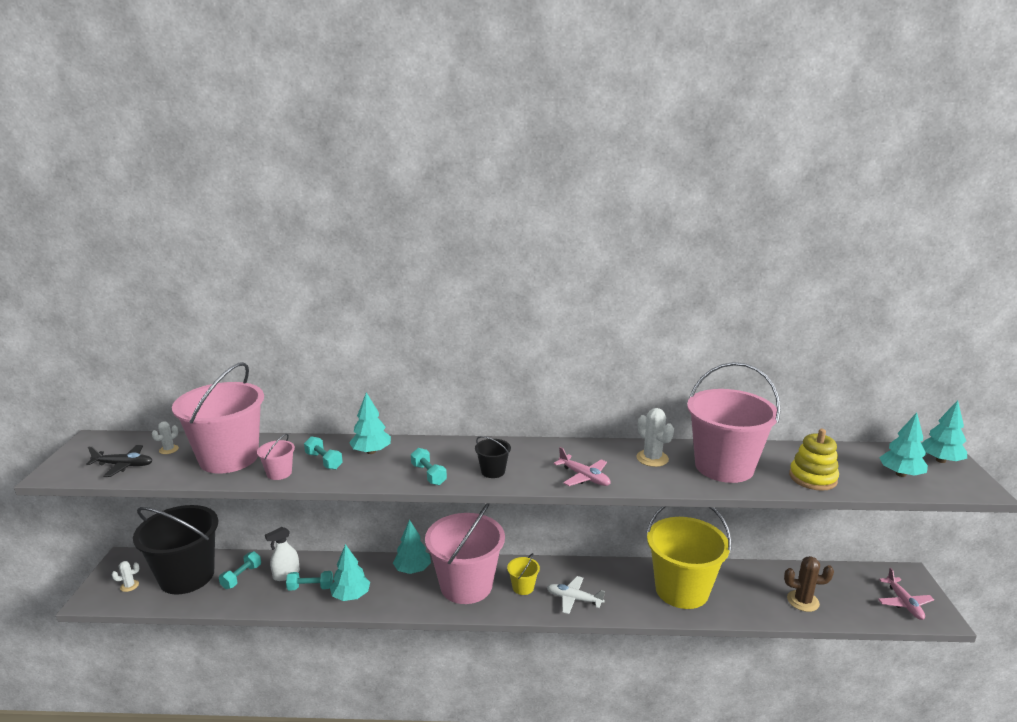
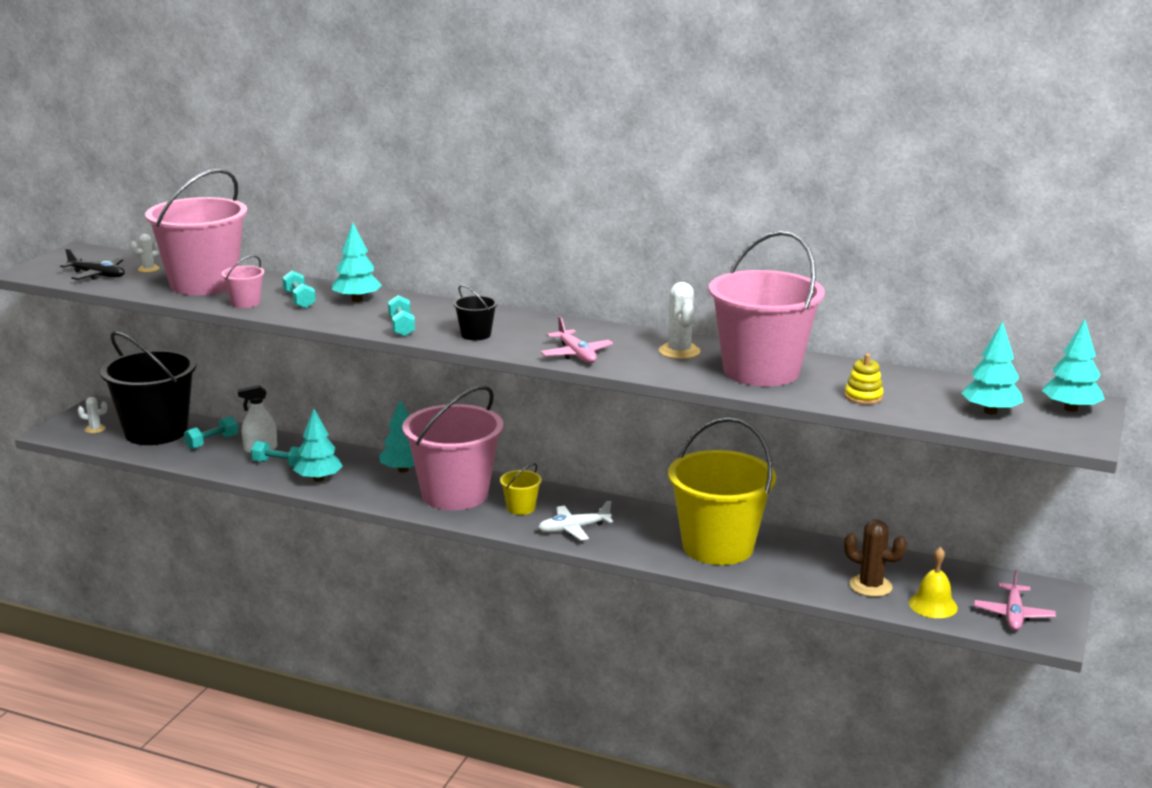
camera: 20 degrees right, 0 degrees up
(574, 599) = (573, 529): white plane -> white plane turned 60 degrees counterclockwise
(812, 478) = (863, 397): yellow stacking toy -> yellow stacking toy, size x0.63
(852, 608) = (933, 605): none -> yellow bell

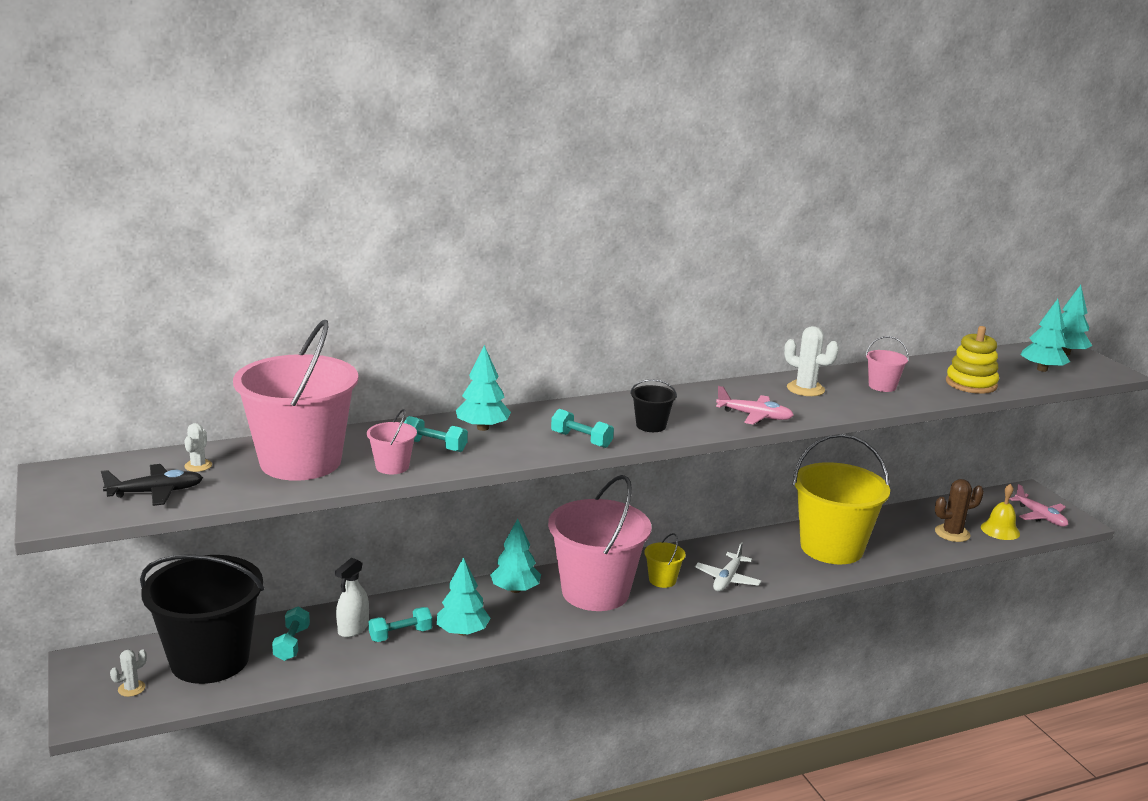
camera: 45 degrees left, 0 degrees up
(761, 371) = (882, 386): pink bucket -> pink bucket, size x0.41
(863, 397) = (971, 384): yellow stacking toy -> yellow stacking toy, size x1.60

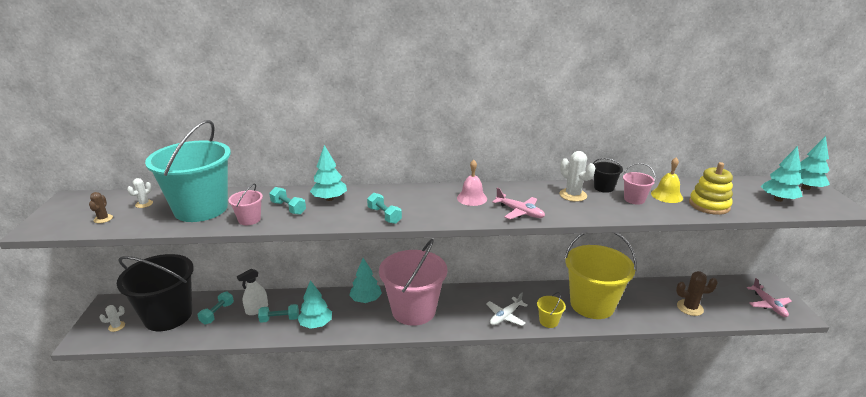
camera: 20 degrees right, 5 degrees up
(156, 492) = (103, 219): black plane -> brown cactus
(300, 462) = (201, 209): pink bucket -> turquoise bucket
(651, 426) = (440, 210): black bucket -> black bucket (603, 188)
(662, 580) = (461, 309): yellow bucket -> yellow bucket (548, 321)
(680, 406) = (472, 198): none -> pink bell
(1000, 530) = (730, 311): yellow bell -> yellow bell (666, 195)

